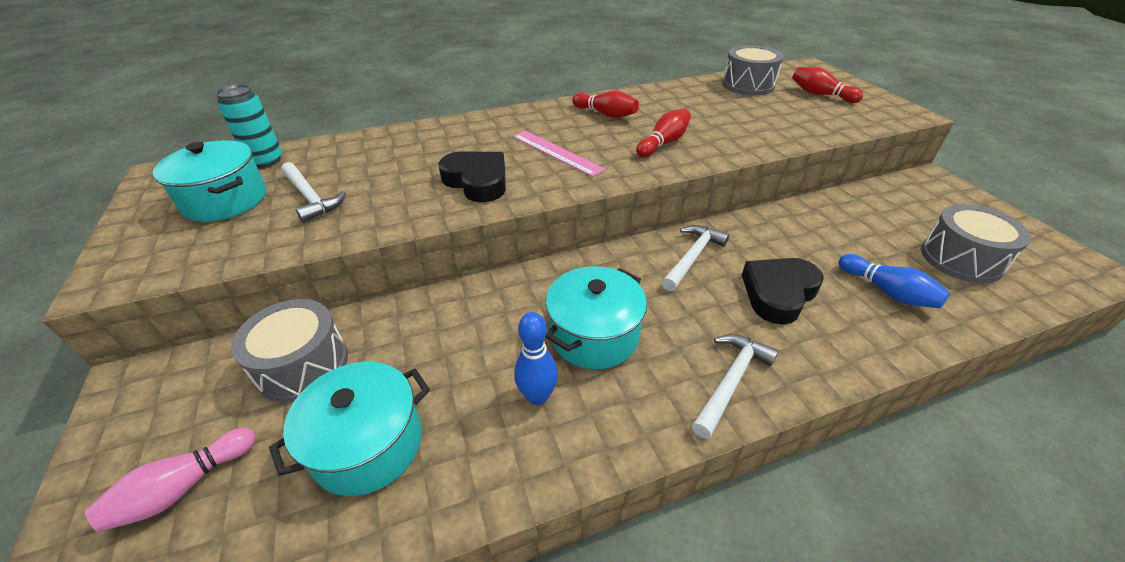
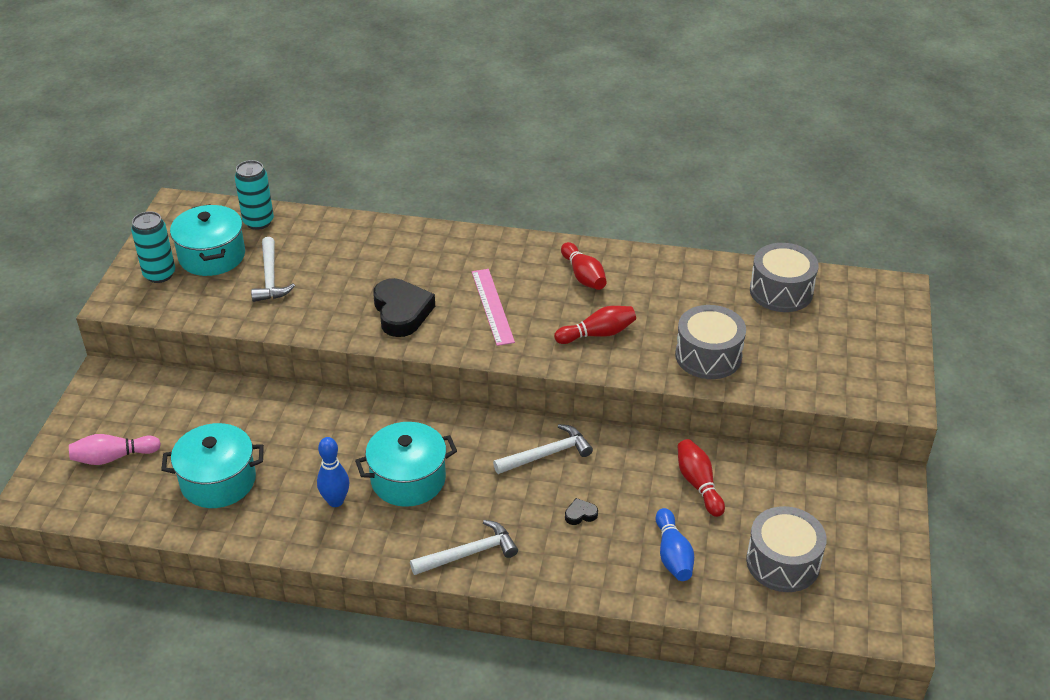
camera: 30 degrees right, 0 degrees up
(162, 236) = (159, 274): none -> turquoise can
(303, 365) = (207, 412): grey drum -> grey drum (708, 356)
(778, 293) = (580, 514): black heart -> black heart, size x0.43
(820, 95) = (842, 336): red bowling pin -> red bowling pin (698, 484)

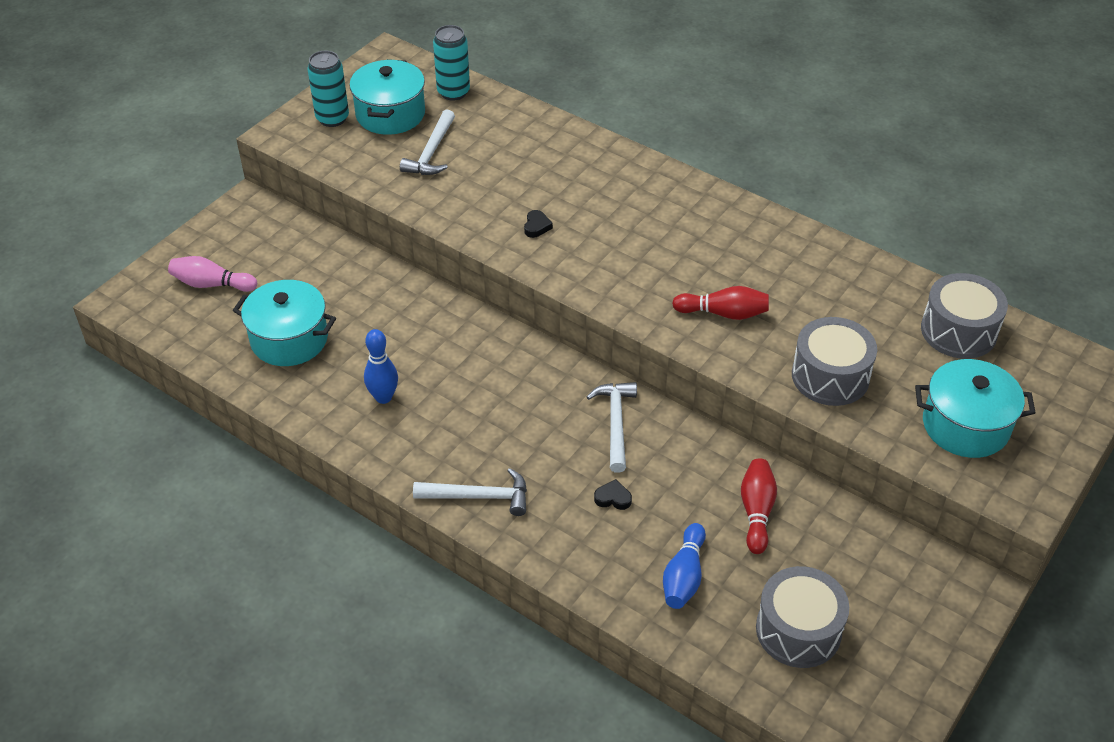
camera: 25 degrees right, 5 degrees up
(401, 312) = (536, 226): black heart -> black heart, size x0.43
(408, 479) = (464, 400): turquoise pot -> turquoise pot (965, 425)
(492, 306) = (631, 249): pink ruler -> none
(547, 454) = (616, 423): white hammer -> white hammer turned 90 degrees counterclockwise
(583, 276) = (746, 246): red bowling pin -> none

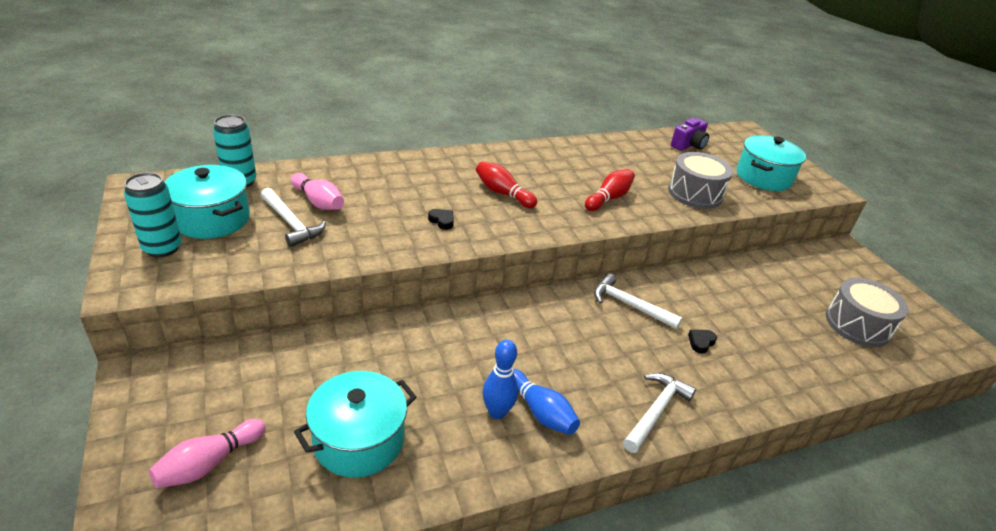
camera: 60 degrees left, 10 degrees down
(477, 146) = (318, 202): none -> pink bowling pin
(684, 576) = (792, 348): blue bowling pin -> blue bowling pin (540, 411)
(756, 512) = (749, 290): red bowling pin -> red bowling pin (503, 193)
(958, 331) = (688, 145): grey drum -> purple camera

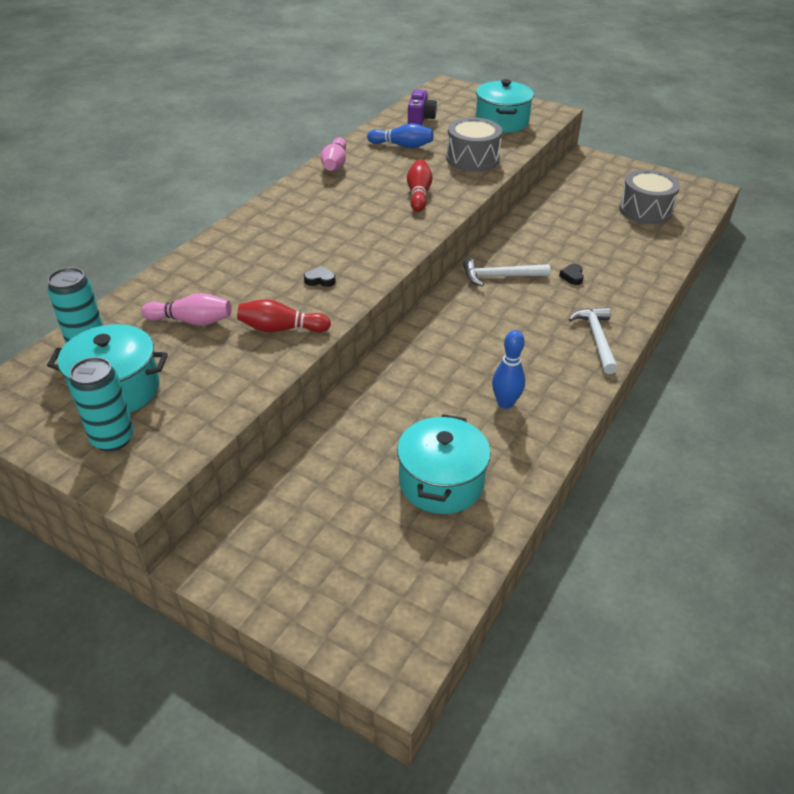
camera: 35 degrees left, 5 degrees up
(209, 463) = (359, 570): pink bowling pin -> pink bowling pin (335, 164)
(291, 223) = (197, 352): white hammer -> none
(503, 193) = (335, 231): red bowling pin -> red bowling pin (281, 329)
(540, 411) = (531, 385): blue bowling pin -> blue bowling pin (402, 146)

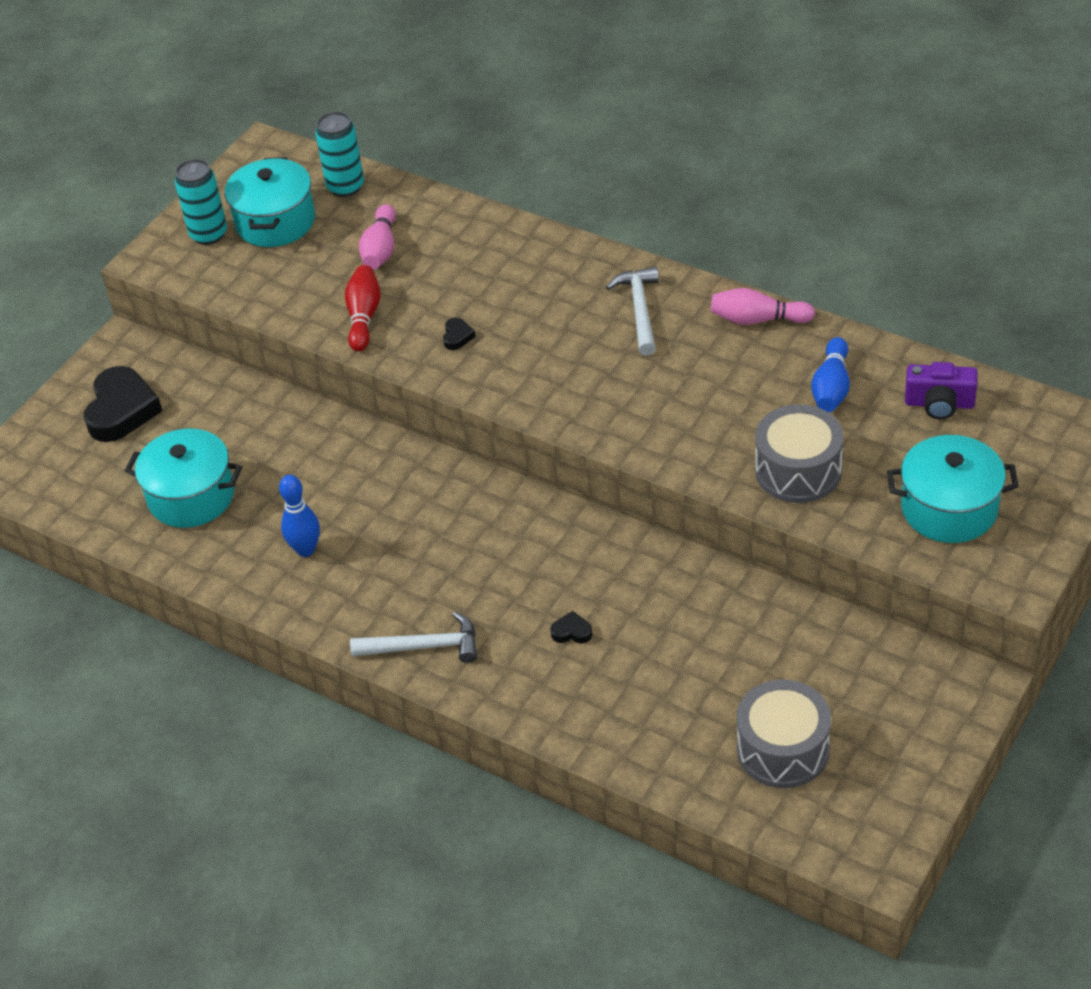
camera: 95 degrees right, 5 degrees up
(312, 550) = (122, 410): none -> black heart
(419, 194) = (676, 413): red bowling pin -> none
(500, 276) = (568, 549): white hammer -> white hammer (640, 310)

